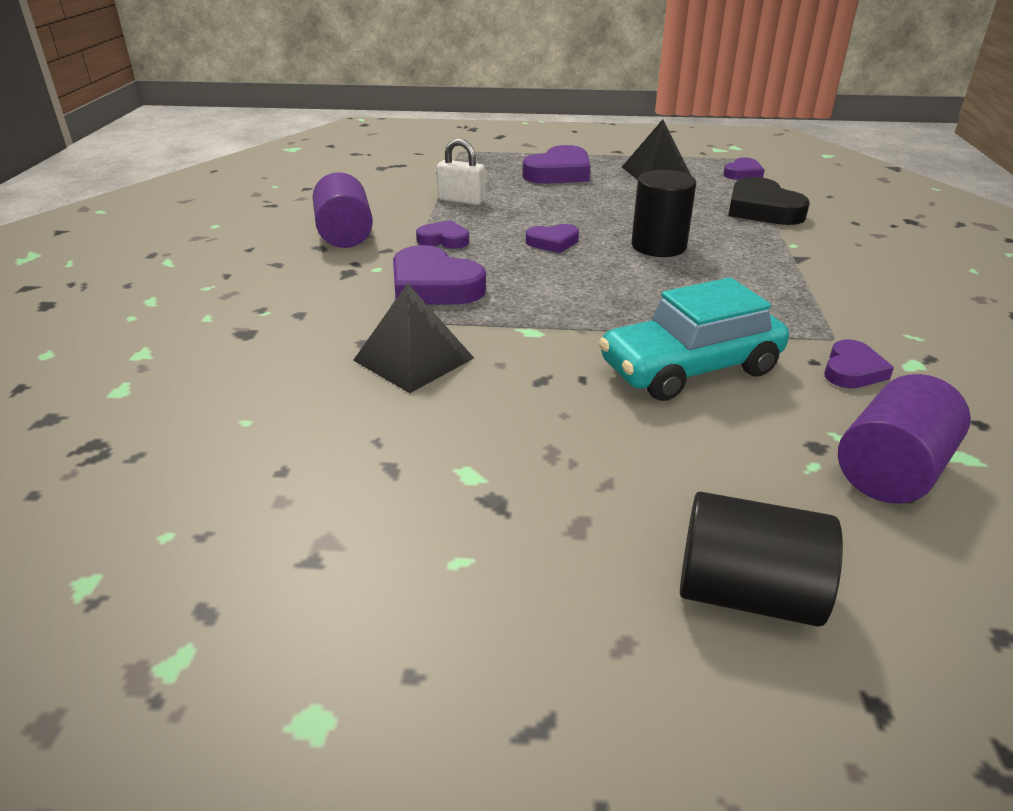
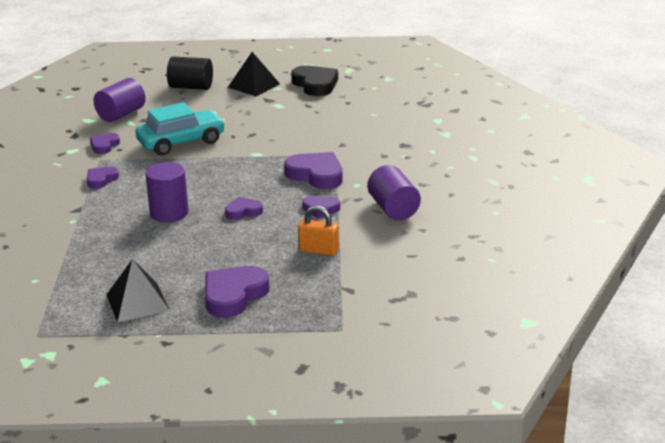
camera: 175 degrees right, 5 degrees down
(413, 359) = (313, 138): black pyramid -> black pyramid (254, 85)
(461, 200) = (319, 250): white padlock -> orange padlock
(658, 246) = (169, 213): black cylinder -> purple cylinder
(743, 173) = (52, 307): purple heart -> purple heart (101, 180)
(762, 209) = (69, 255): black heart -> black heart (315, 85)

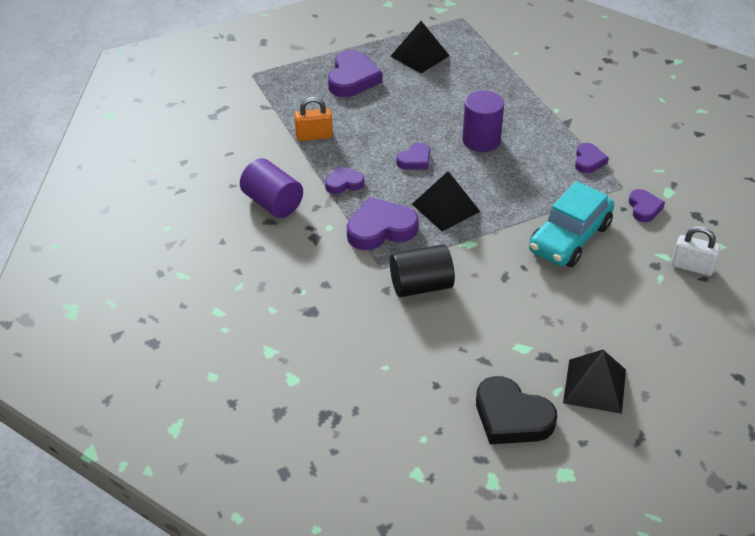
camera: 155 degrees right, 15 degrees up
(121, 114) = (692, 267): purple cylinder -> white padlock
(191, 87) = (673, 353): black cylinder -> black cylinder (421, 286)
(251, 176) = (446, 207): none -> black pyramid
(316, 175) = (380, 229): purple heart -> purple heart turned 150 degrees clockwise

